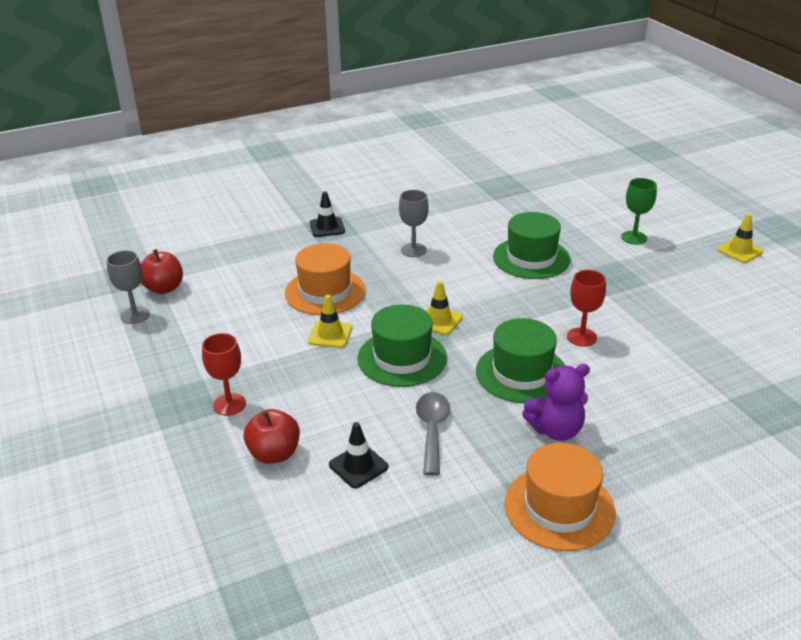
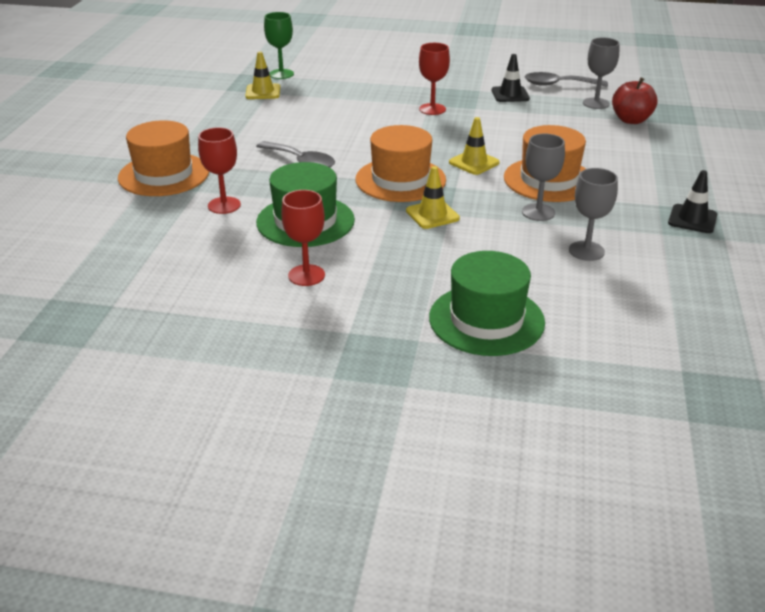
camera: 125 degrees right, 0 degrees up
(95, 350) = (558, 85): none -> grey spoon
(274, 454) = (360, 110): red apple -> none
(358, 466) = (308, 129): black traffic cone -> black traffic cone (510, 94)
(382, 281) = (538, 212): none -> grey goblet
(402, 358) = (400, 180): green hat -> orange hat
(556, 430) = (224, 205): purple teddy bear -> red goblet
(634, 238) = (445, 439): green goblet -> green goblet (281, 74)
(740, 251) = (292, 531): yellow traffic cone -> yellow traffic cone (263, 92)

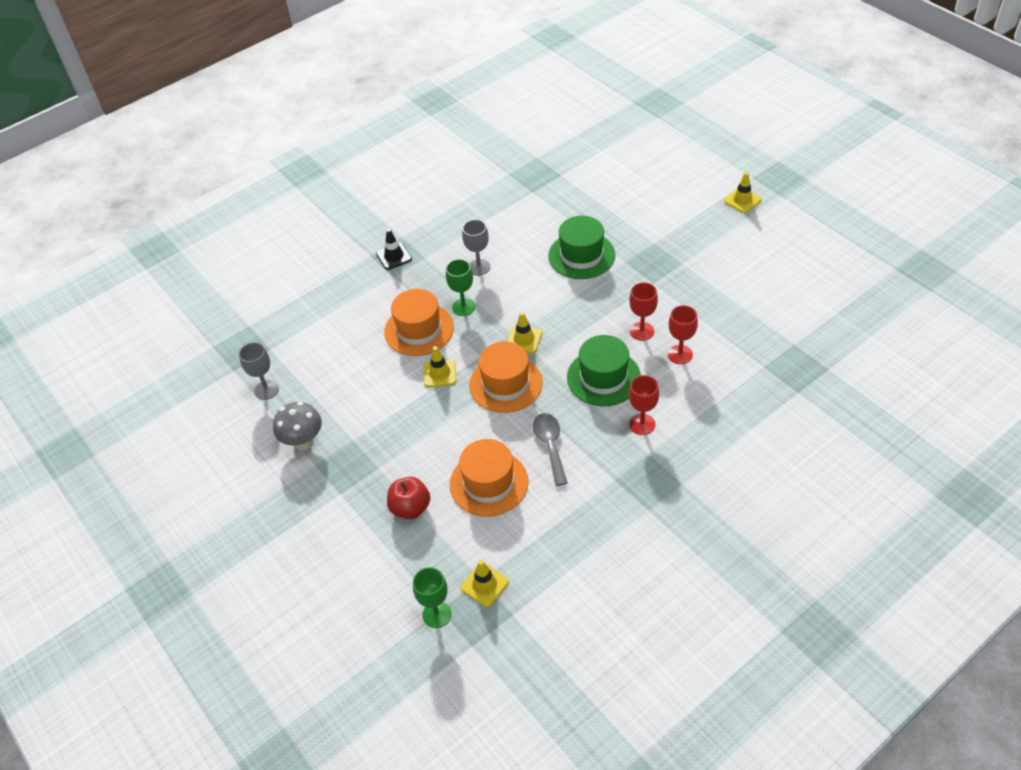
camera: 135 degrees left, 15 degrees up
(164, 174) = (660, 490): orange hat -> orange hat (489, 483)
(328, 546) = (742, 200): none -> yellow traffic cone
(432, 109) = (384, 459): red goblet -> red goblet (680, 354)
(510, 94) = (303, 442): black traffic cone -> grey mushroom
(538, 212) = (463, 307): grey goblet -> green goblet
(558, 85) = (250, 433): grey spoon -> none
(631, 120) = (278, 356): red apple -> red apple (410, 508)

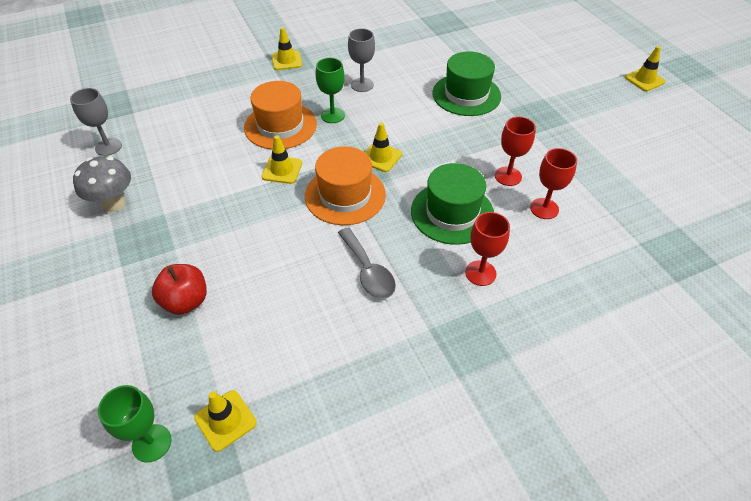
camera: 10 degrees right, 0 degrees up
(394, 256) = (286, 60): black traffic cone -> yellow traffic cone
(489, 483) = (283, 295): orange hat -> none
(550, 445) = (368, 271): grey spoon -> grey spoon turned 150 degrees clockwise

